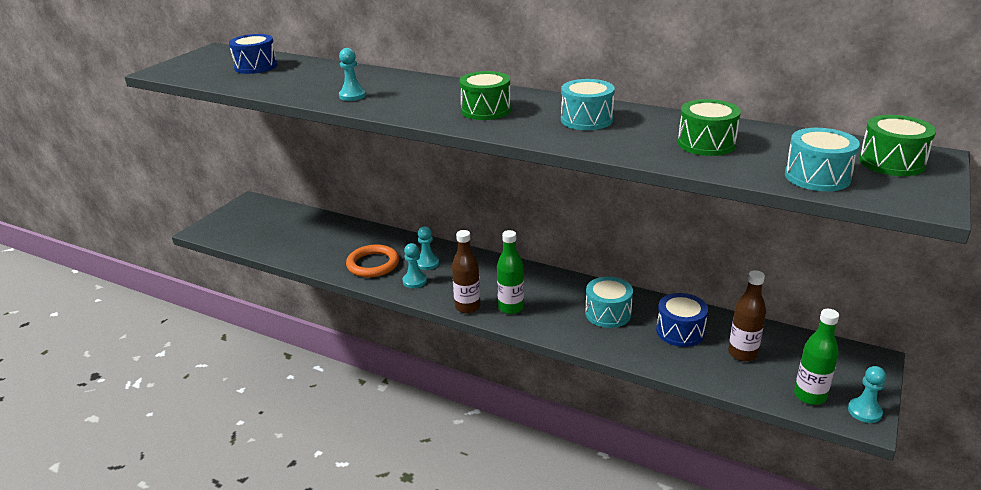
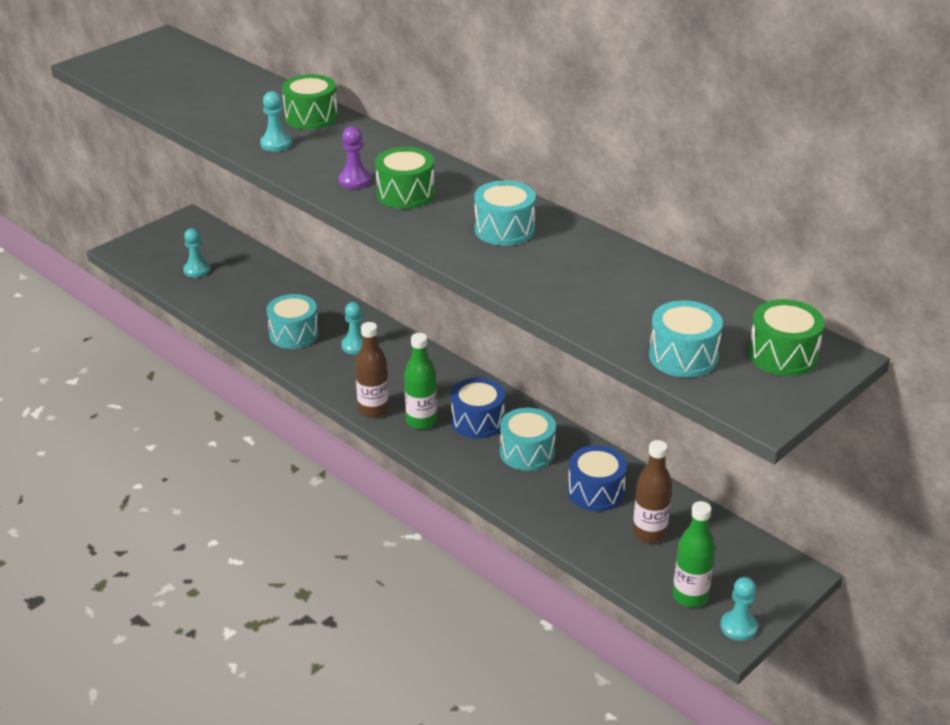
camera: 15 degrees right, 5 degrees up
(256, 66) = (195, 76): blue drum -> blue drum (477, 421)
(373, 264) = (294, 334): orange ring -> turquoise drum
(414, 281) = (330, 365): turquoise pawn -> turquoise pawn (197, 270)
(436, 108) = (354, 180): none -> purple pawn
(706, 144) = (606, 289): green drum -> green drum (311, 117)

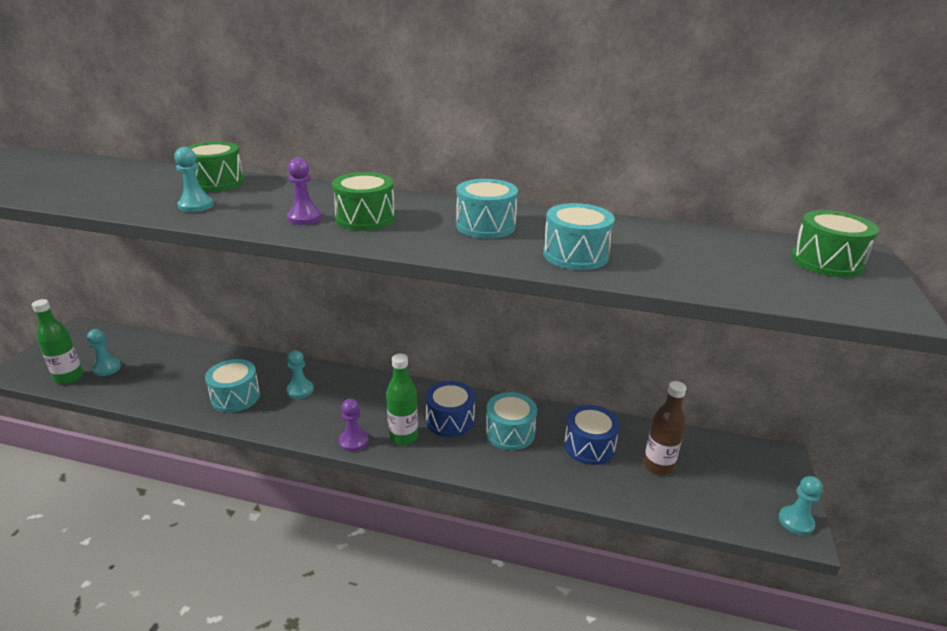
camera: 30 degrees left, 5 degrees down
(373, 410) = (354, 441): brown bottle -> purple pawn
(683, 356) = (764, 283): turquoise drum -> turquoise drum (575, 255)
(690, 596) = (738, 510): green bottle -> green bottle (69, 377)

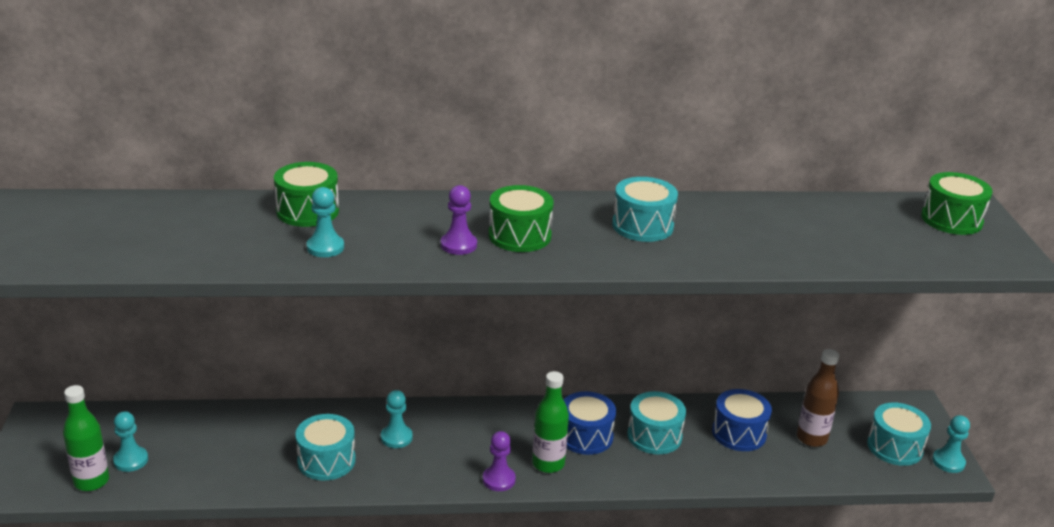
camera: 20 degrees left, 0 degrees up
(575, 255) = (747, 247): turquoise drum -> turquoise drum (895, 447)

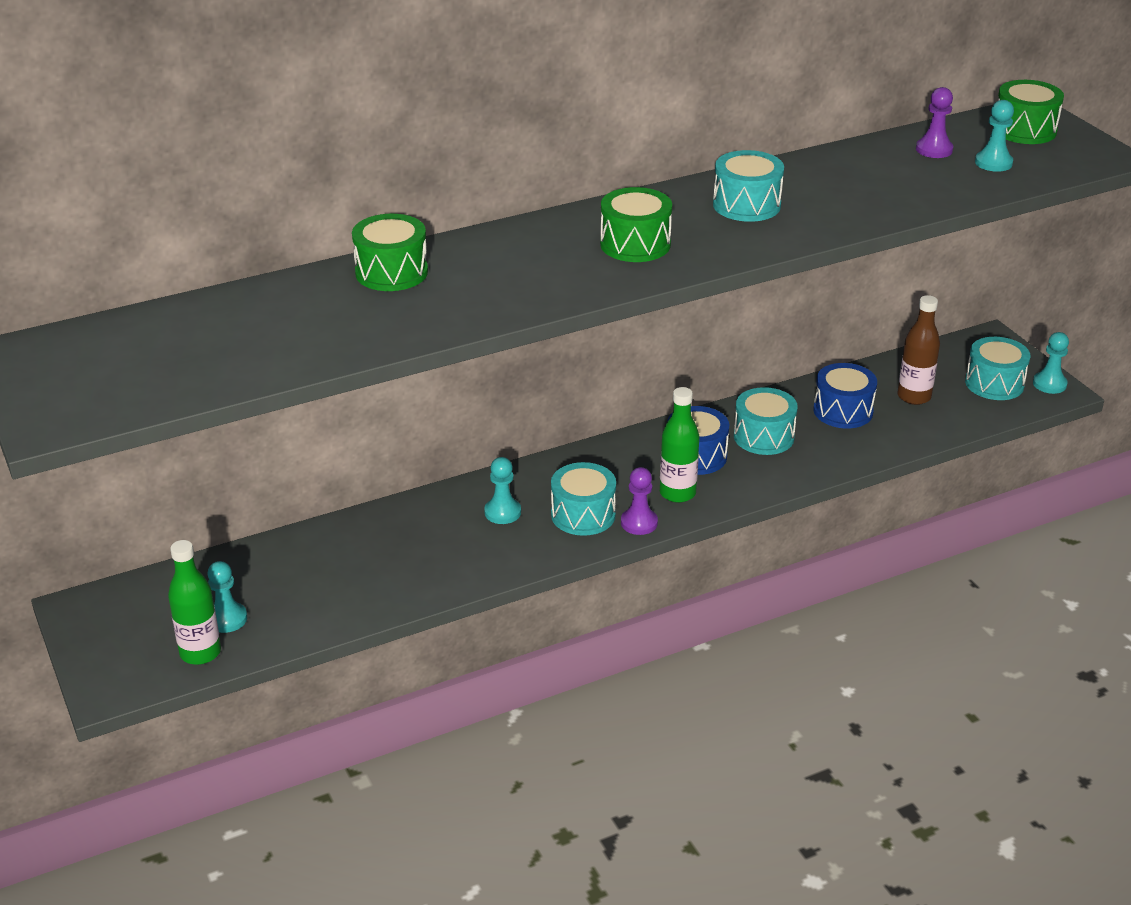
camera: 20 degrees left, 5 degrees up
(325, 247) = (448, 305): turquoise pawn -> turquoise pawn (993, 163)
(326, 461) = (445, 556): turquoise drum -> turquoise drum (583, 515)
(458, 245) = (583, 269): purple pawn -> purple pawn (934, 150)

